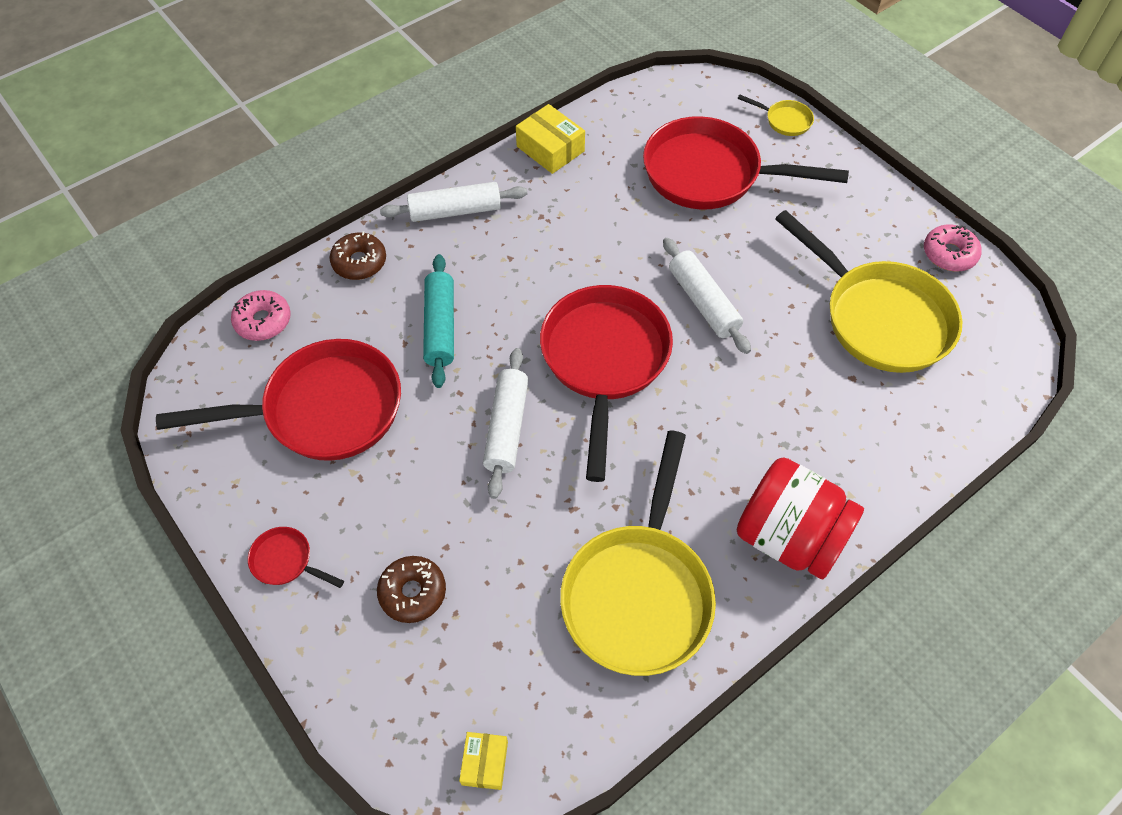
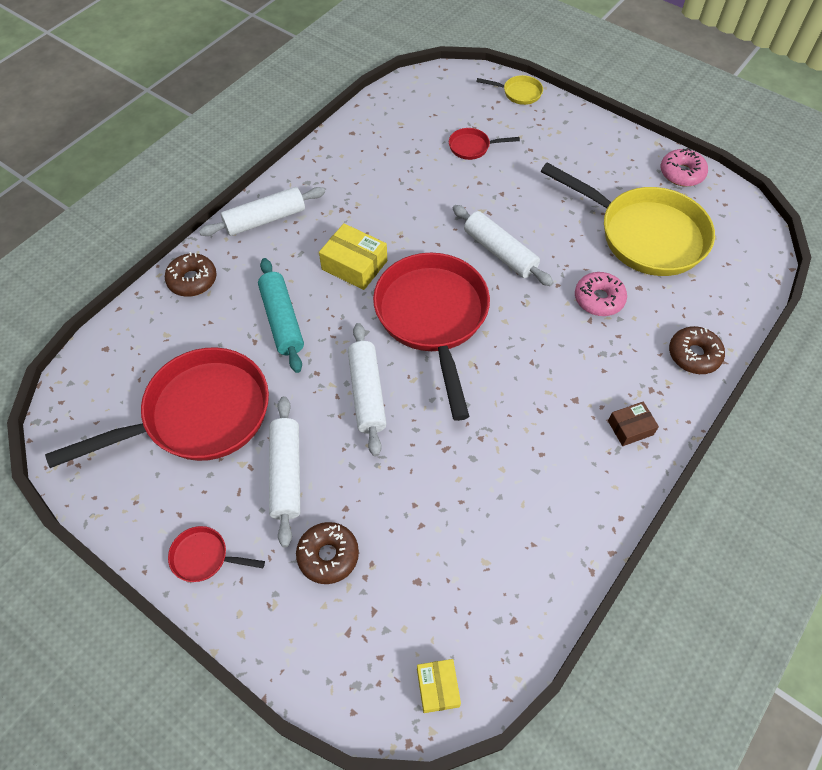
camera: 15 degrees left, 0 degrees up
(263, 321) = (119, 350): pink donut -> pink donut (599, 299)
(395, 494) = (286, 474): none -> white rolling pin
(550, 149) = (332, 152): yellow box -> yellow box (354, 265)
(639, 592) = (523, 505): yellow pan -> none
(710, 174) = (472, 147): red pan -> red pan, size x0.41
(788, 536) = (630, 428): red jar -> brown box
(891, 471) = (694, 355): none -> brown donut

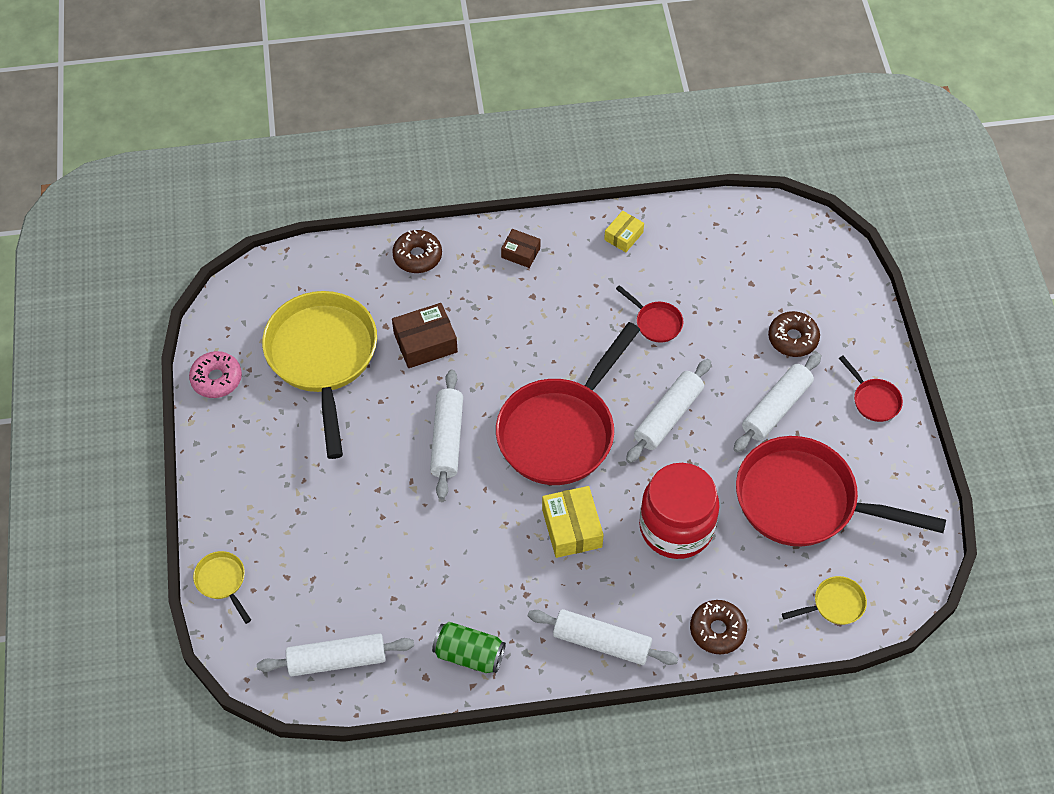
camera: 135 degrees left, 0 degrees up
(116, 358) = (834, 604): none -> yellow pan
(282, 320) = (676, 527): turquoise rolling pin -> red jar
(340, 158) = (469, 654): none -> green can
(410, 106) = (337, 660): none -> white rolling pin
(438, 687) = (791, 229): yellow box -> yellow box (623, 236)
(472, 147) = (341, 558): red pan -> red pan (656, 322)
(599, 299) = (425, 342): pink donut -> brown box

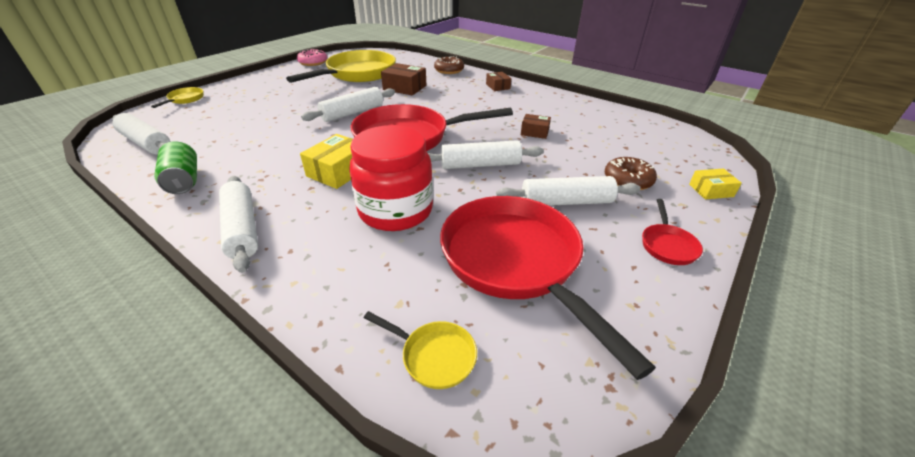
camera: 45 degrees right, 20 degrees down
(623, 236) = (563, 102): yellow box -> yellow box (711, 190)
(656, 322) = (534, 132): red pan -> brown box
(717, 630) = (314, 286): brown donut -> none

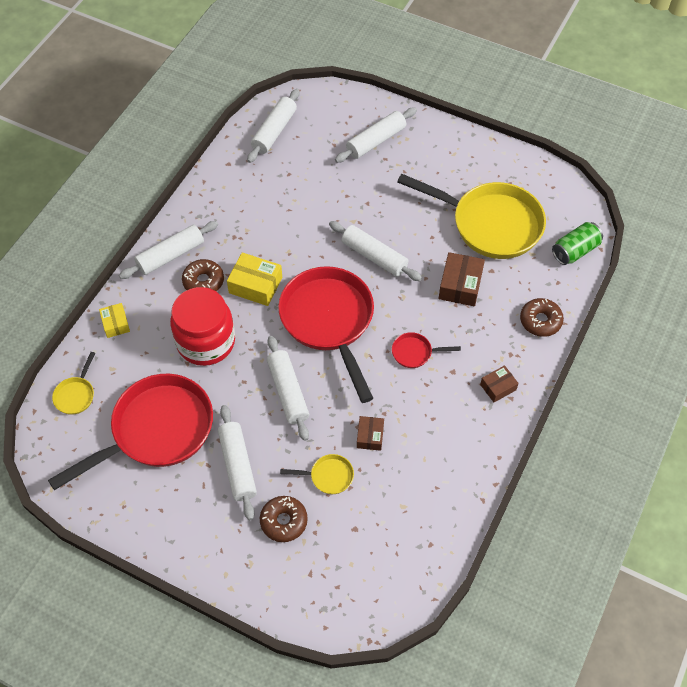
camera: 80 degrees right, 20 degrees up
(183, 181) = (222, 189): green can -> green can (575, 251)
(185, 99) = (367, 106): yellow pan -> yellow pan (328, 476)
(229, 100) = (376, 141): none -> white rolling pin
(306, 205) = (203, 281): none -> brown donut
(313, 62) = (514, 164): pink donut -> none
(667, 245) = (189, 538): red pan -> red pan (415, 353)
(711, 190) = (278, 596): yellow box -> yellow box (115, 324)

